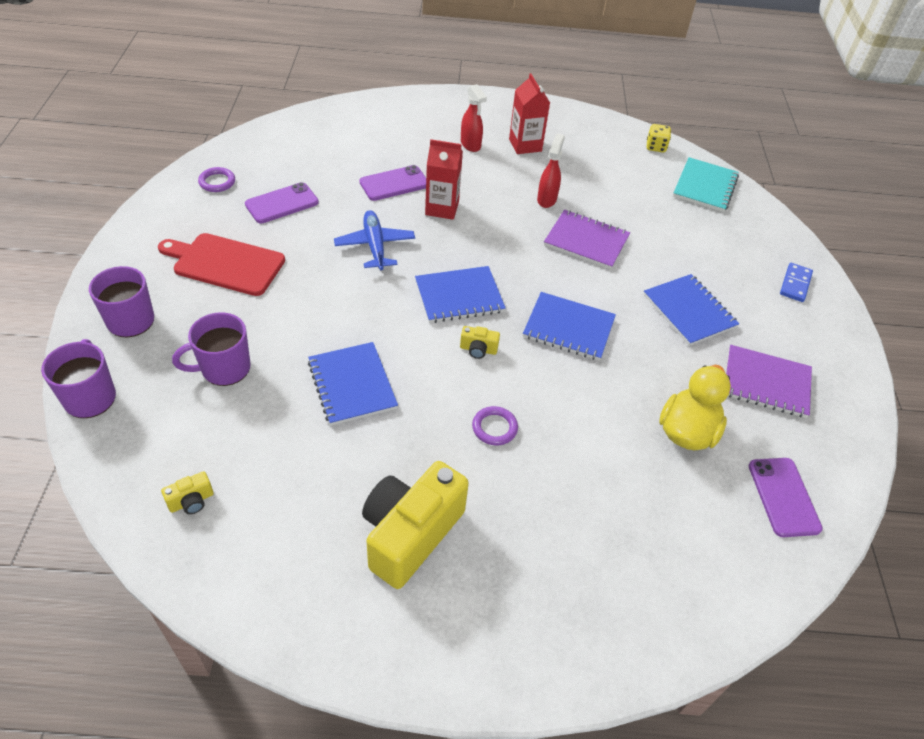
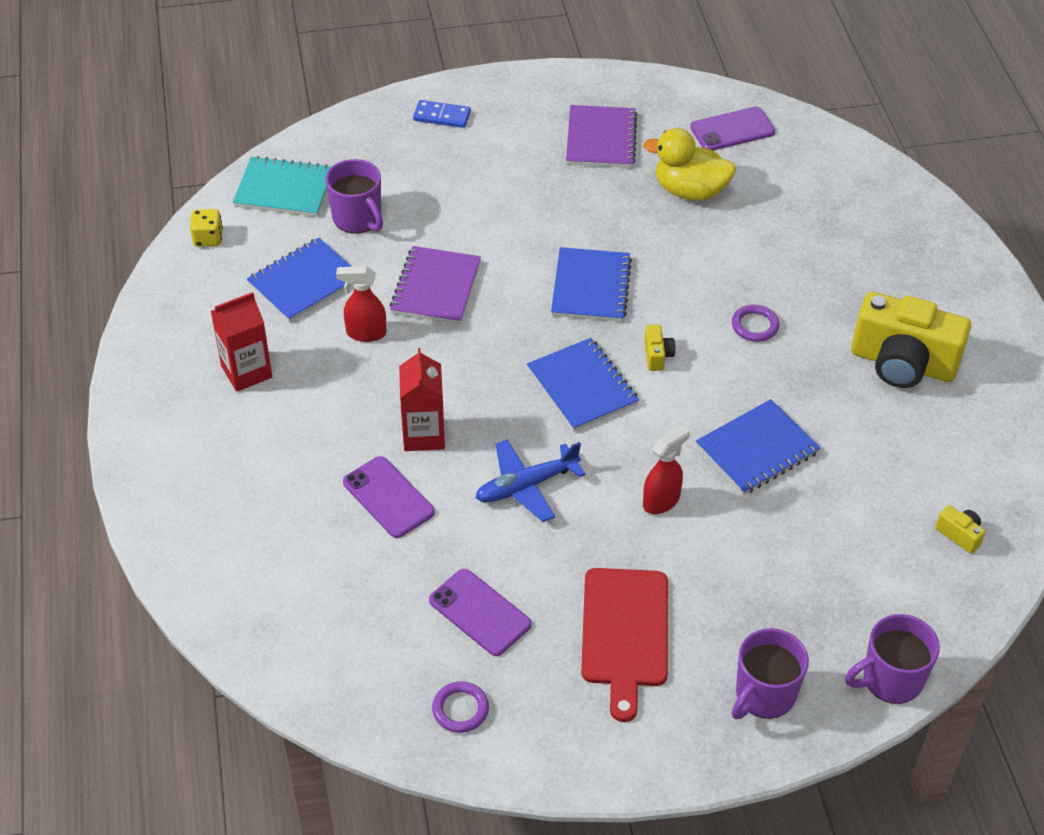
camera: 100 degrees left, 0 degrees up
(224, 368) = (790, 570): purple mug -> purple mug (358, 219)
(470, 145) = (265, 431): red spray bottle -> red spray bottle (661, 501)
(689, 311) = (521, 195): blue notebook -> blue notebook (304, 282)

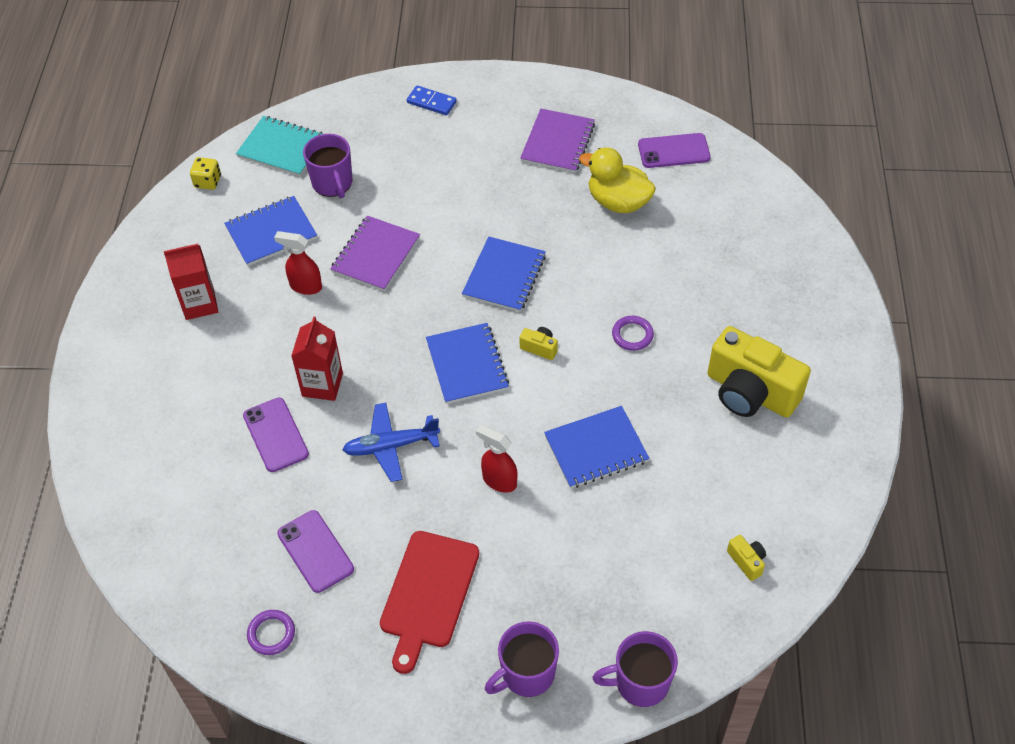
camera: 15 degrees right, 5 degrees up
(657, 355) = (539, 348): yellow camera -> yellow camera turned 75 degrees counterclockwise
(661, 501) = (499, 481): red spray bottle -> red spray bottle turned 120 degrees counterclockwise

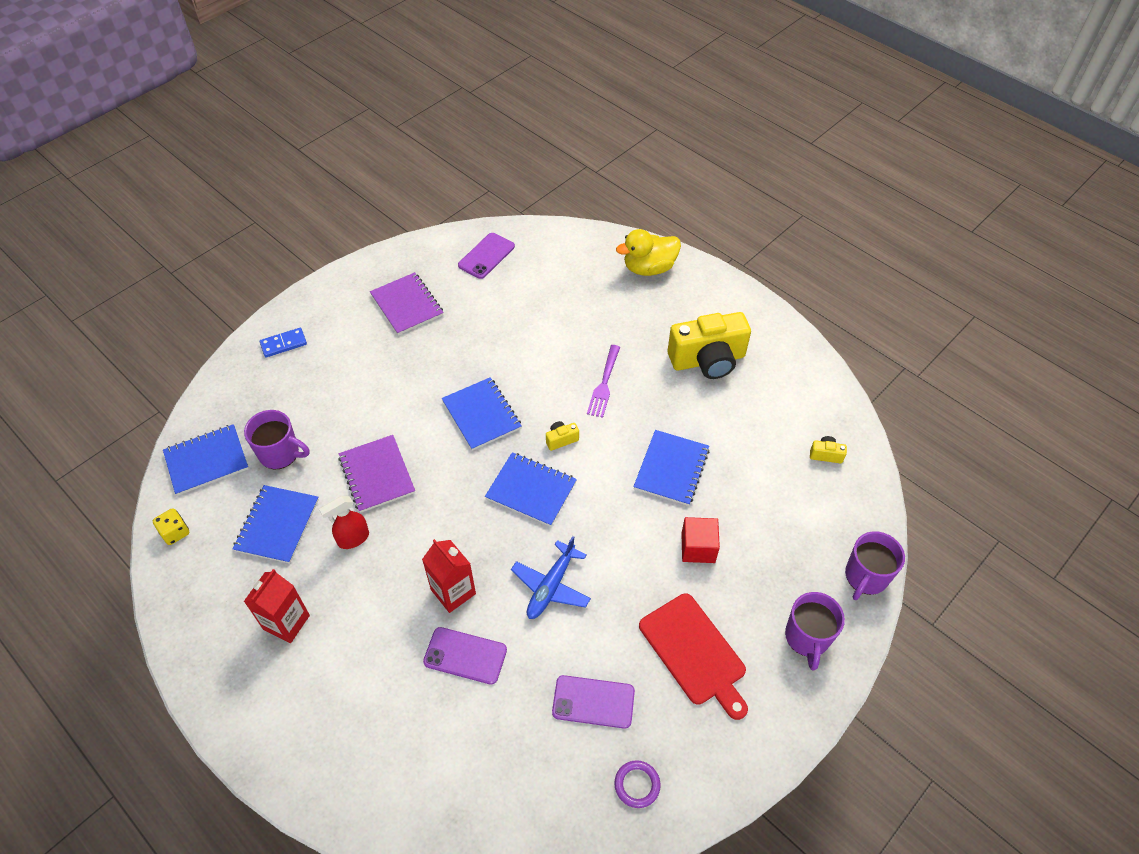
camera: 50 degrees left, 0 degrees up
(282, 148) = (207, 461): turquoise notebook -> blue notebook
(499, 481) = (643, 542): red spray bottle -> none
(534, 526) = (698, 548): none -> red cube
(618, 202) = (492, 312): yellow duck -> yellow duck (649, 268)
(632, 335) = (604, 384): purple ring -> purple fork

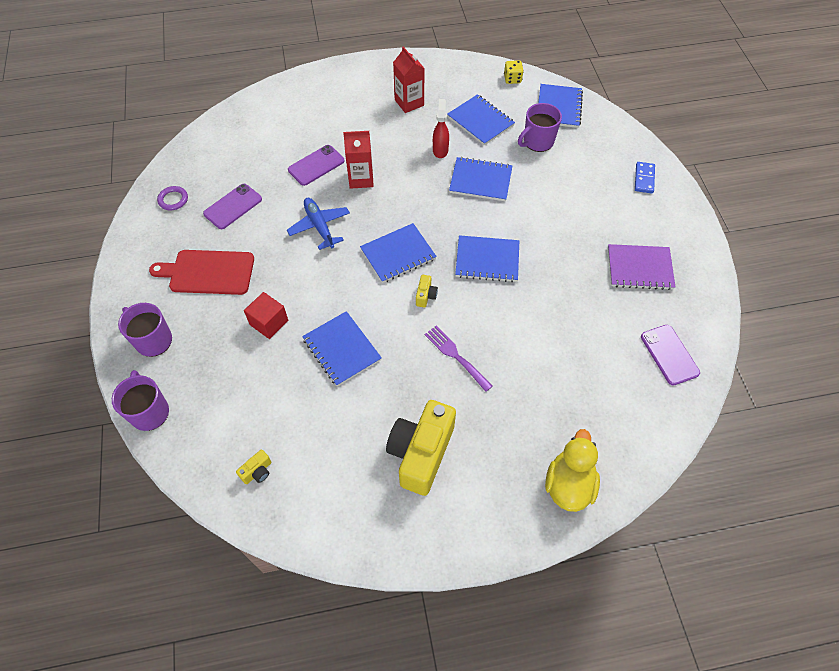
camera: 125 degrees right, 5 degrees up
(377, 475) = (480, 181): purple notebook -> blue notebook

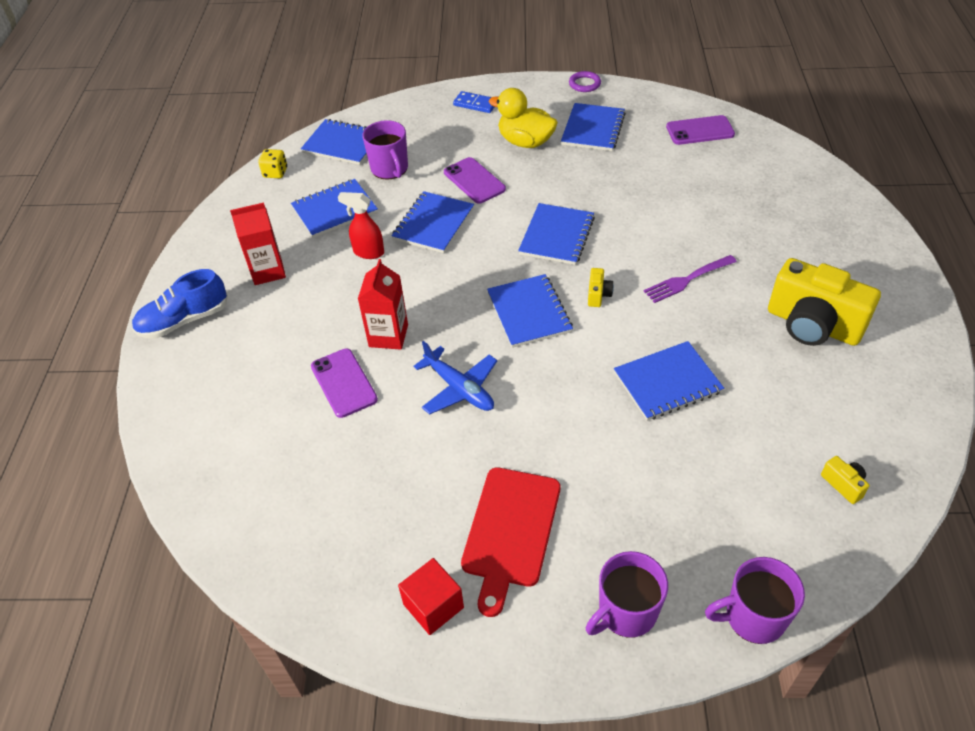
camera: 75 degrees left, 10 degrees down
(173, 200) = (345, 579): purple ring -> purple ring (584, 84)
(233, 206) = (388, 492): purple phone -> purple phone (474, 181)
(269, 322) = (615, 458): red cube -> red cube (433, 606)
(319, 226) = (459, 388): blue plane -> blue plane turned 120 degrees counterclockwise
(357, 76) = (184, 320): none -> blue shoe
(425, 296) = (598, 295): yellow camera -> yellow camera turned 75 degrees clockwise
(568, 484) = (843, 220): yellow duck -> yellow duck (525, 142)
(639, 268) = (593, 129): purple notebook -> blue notebook

